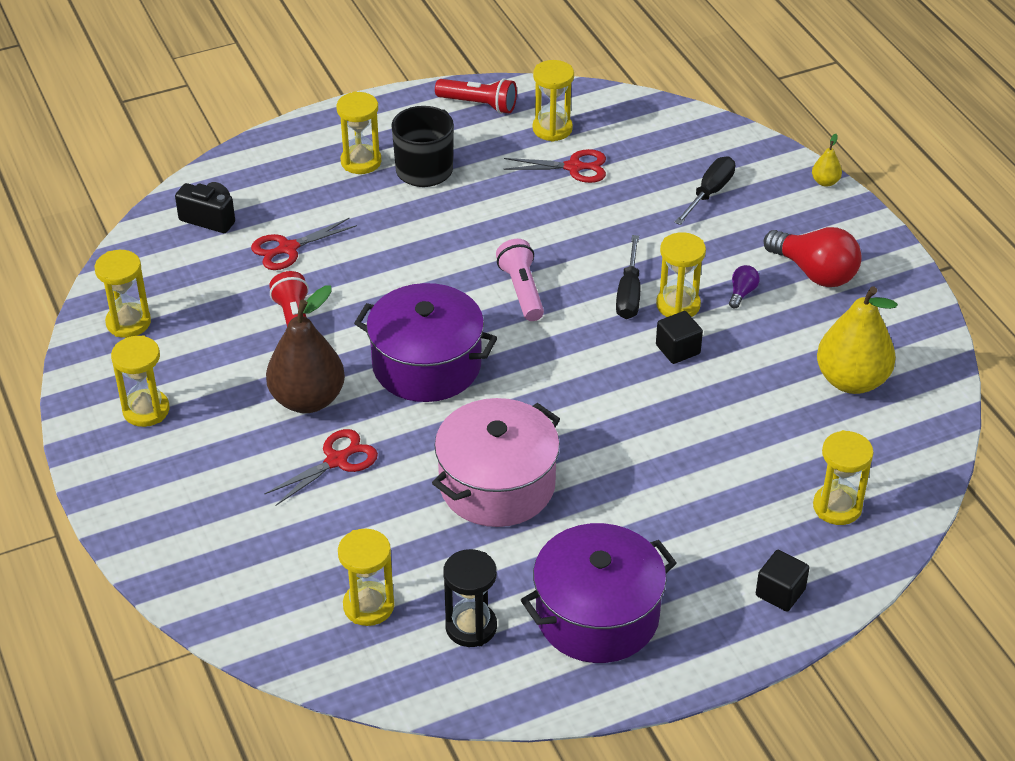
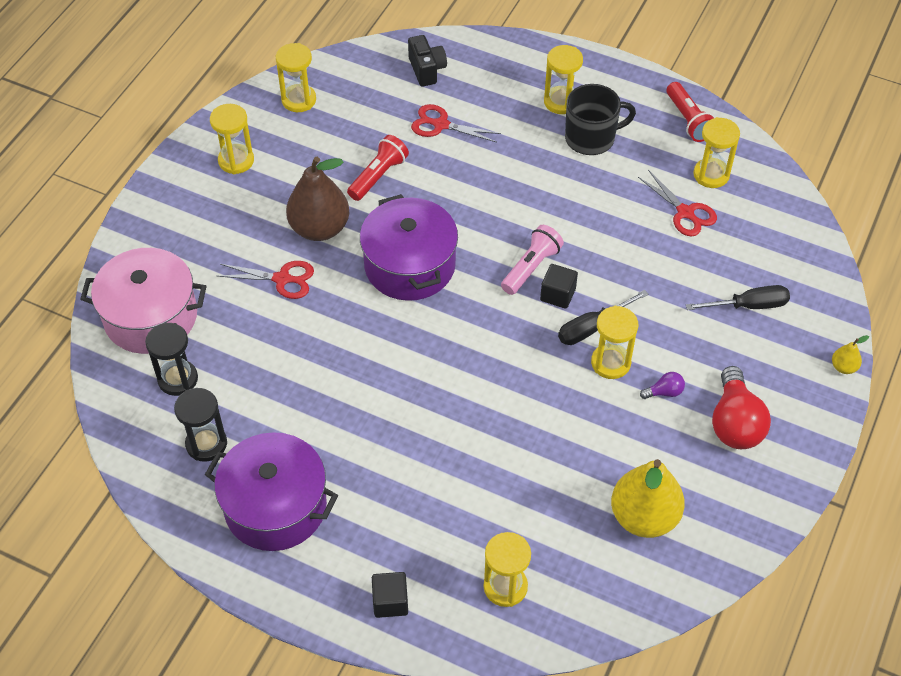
camera: 50 degrees right, 10 degrees up
(368, 606) = (178, 379): yellow hourglass -> black hourglass
(497, 485) = (339, 375): pink pot -> pink pot (151, 317)
(678, 349) = (566, 391): black cube -> black cube (557, 295)

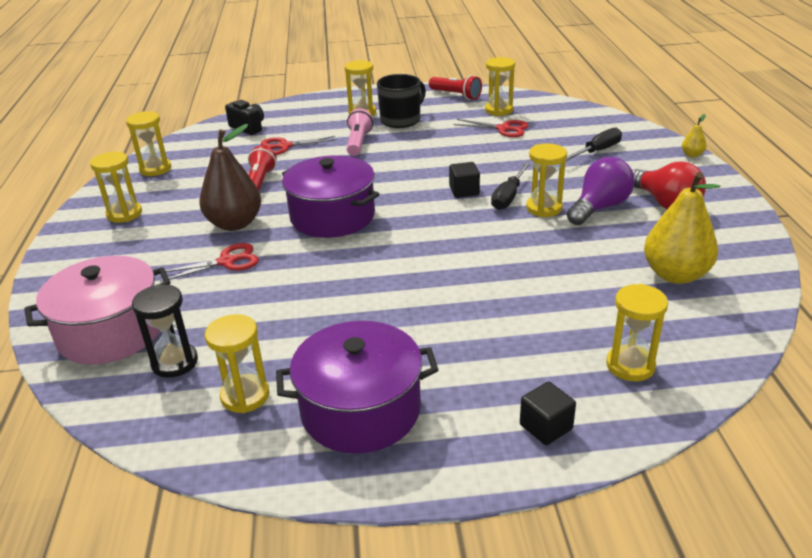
camera: 30 degrees left, 20 degrees down
(206, 444) = (245, 396): black hourglass -> yellow hourglass
(531, 267) = (429, 185): pink flashlight -> pink flashlight (358, 142)
(664, 392) = (599, 207): purple light bulb -> purple light bulb, size x2.19

